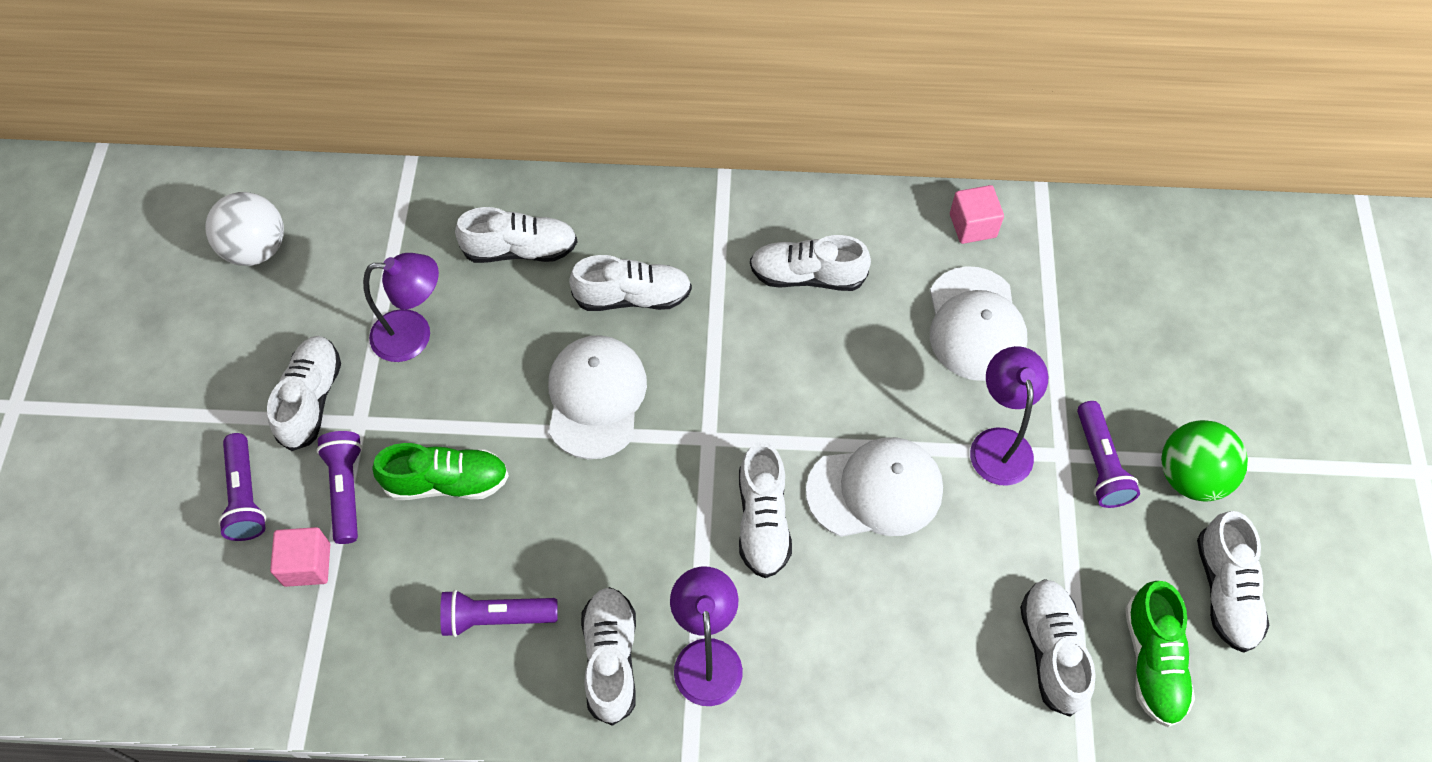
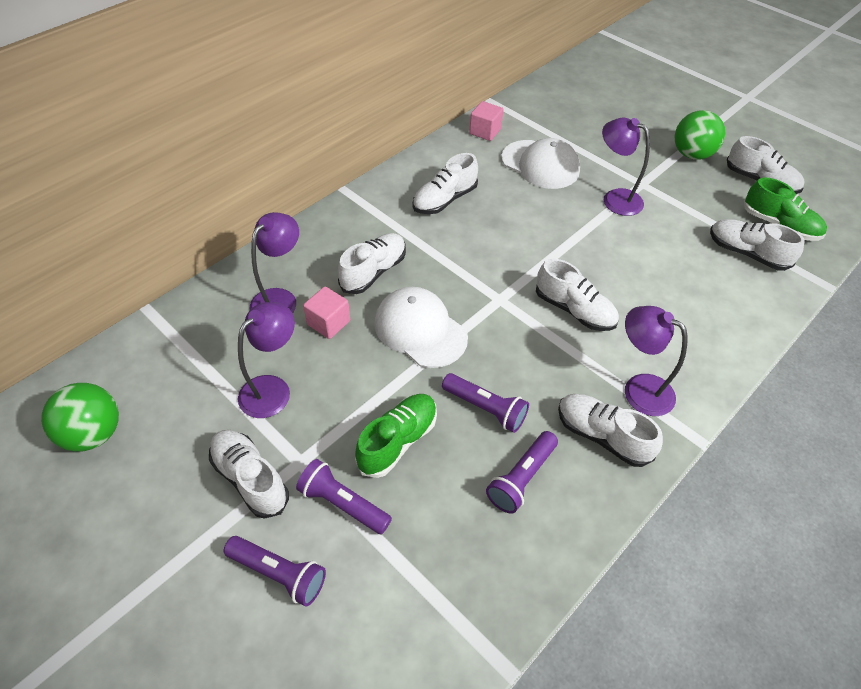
camera: 50 degrees left, 10 degrees down
(256, 249) = (94, 434): white ball -> green ball
(307, 564) = (375, 568): pink cube -> pink cube (328, 323)
(520, 250) = (280, 299): white shoe -> purple lamp
(875, 490) = (598, 256): white cap -> none
(1100, 464) = (658, 175): purple flashlight -> purple flashlight (485, 408)

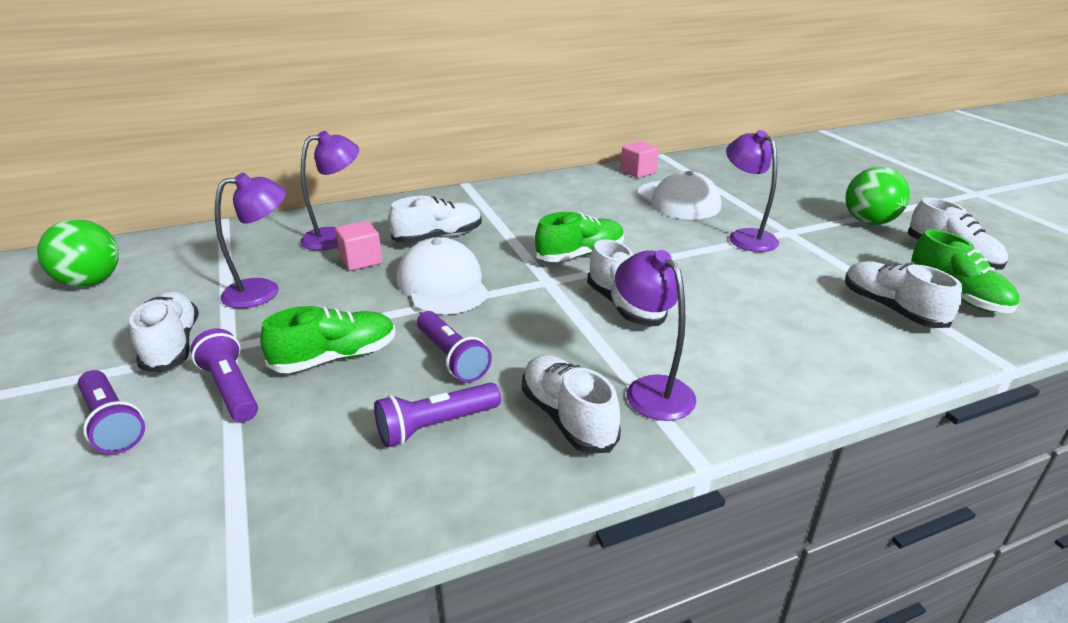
camera: 25 degrees right, 20 degrees down
(444, 200) = (555, 206): white shoe -> none
(505, 259) = (580, 255): none -> green shoe

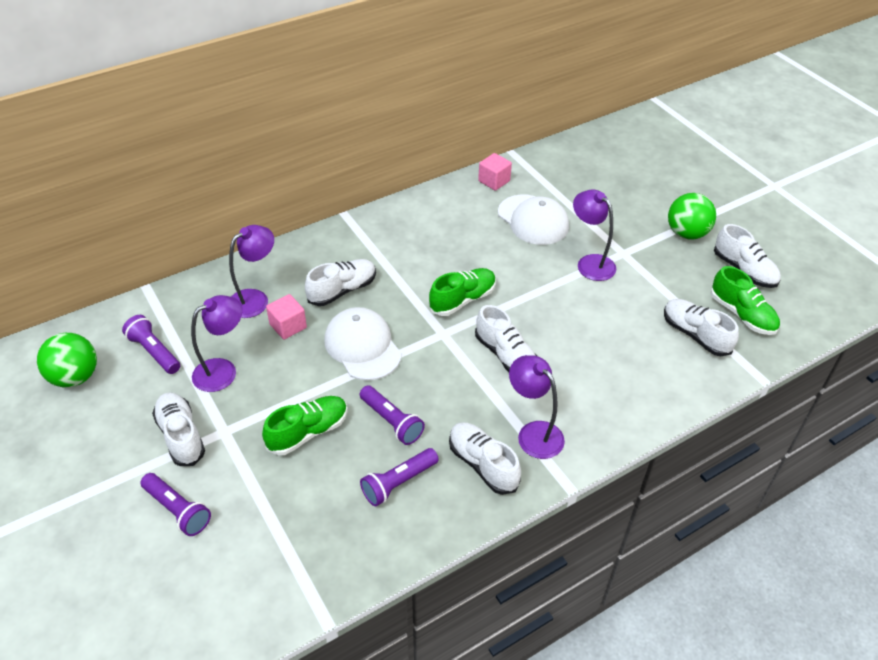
camera: 10 degrees left, 15 degrees up
(231, 389) = (245, 470): purple flashlight -> purple flashlight (154, 352)

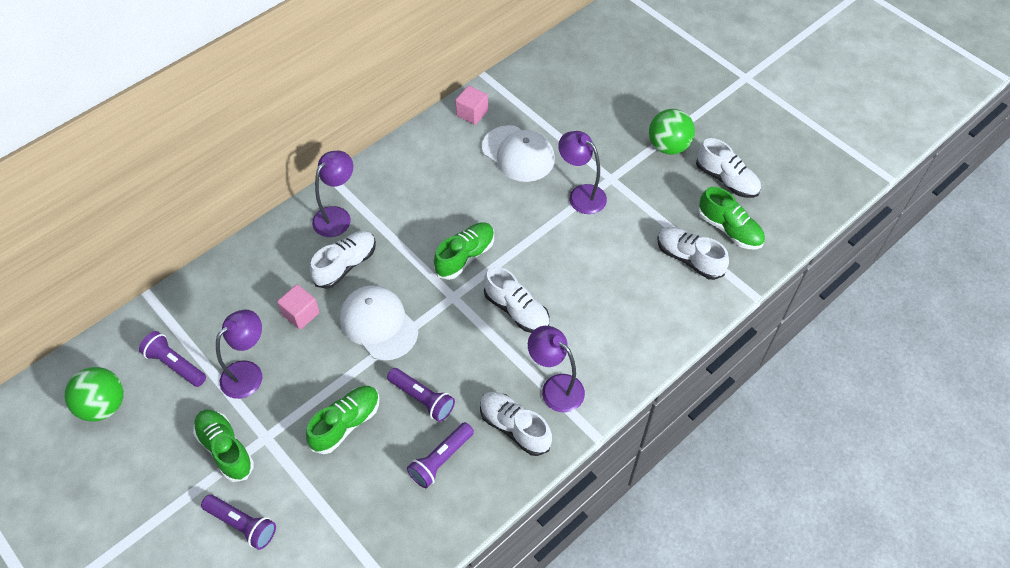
camera: 10 degrees left, 10 degrees up
(181, 436) = (225, 449): white shoe -> green shoe
(255, 299) = (261, 289): purple lamp -> purple lamp (337, 216)

